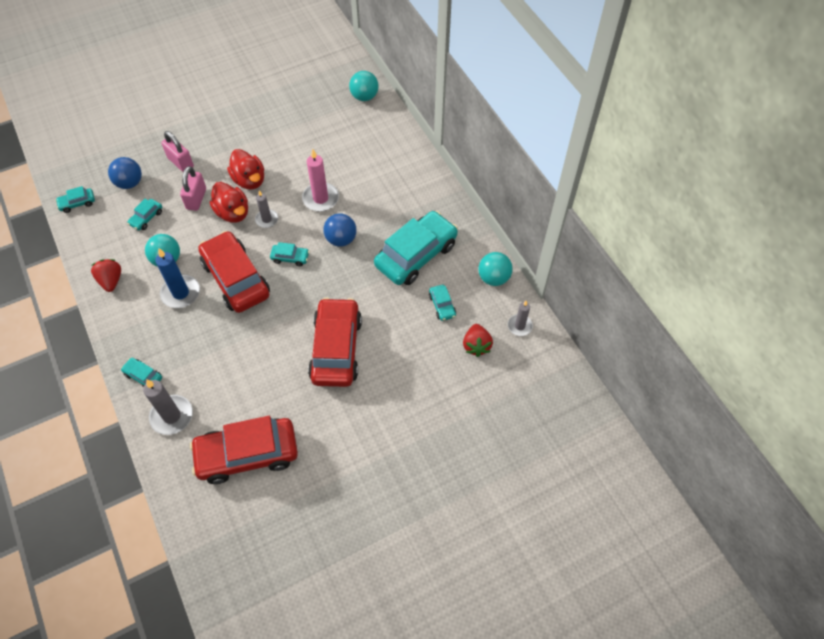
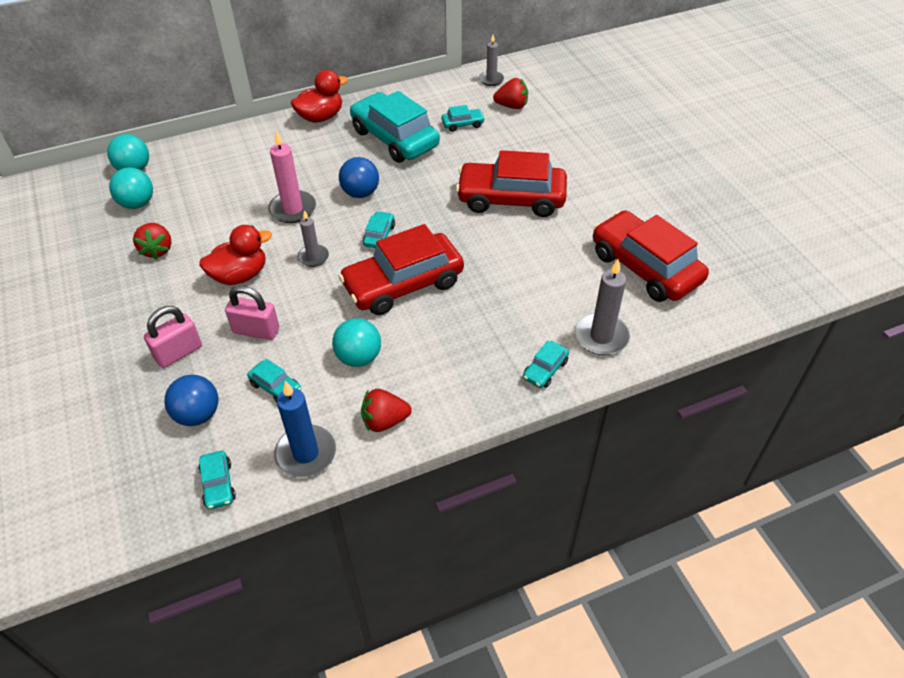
camera: 85 degrees left, 10 degrees down
(180, 293) = (418, 339): blue candle -> blue candle (306, 453)
(233, 213) = (293, 290): red duck -> red duck (321, 117)
(247, 454) = (645, 267): red car -> red car turned 150 degrees clockwise
(276, 130) = (157, 250): none -> red strawberry
(493, 278) = (433, 90): turquoise ball -> turquoise ball (137, 203)

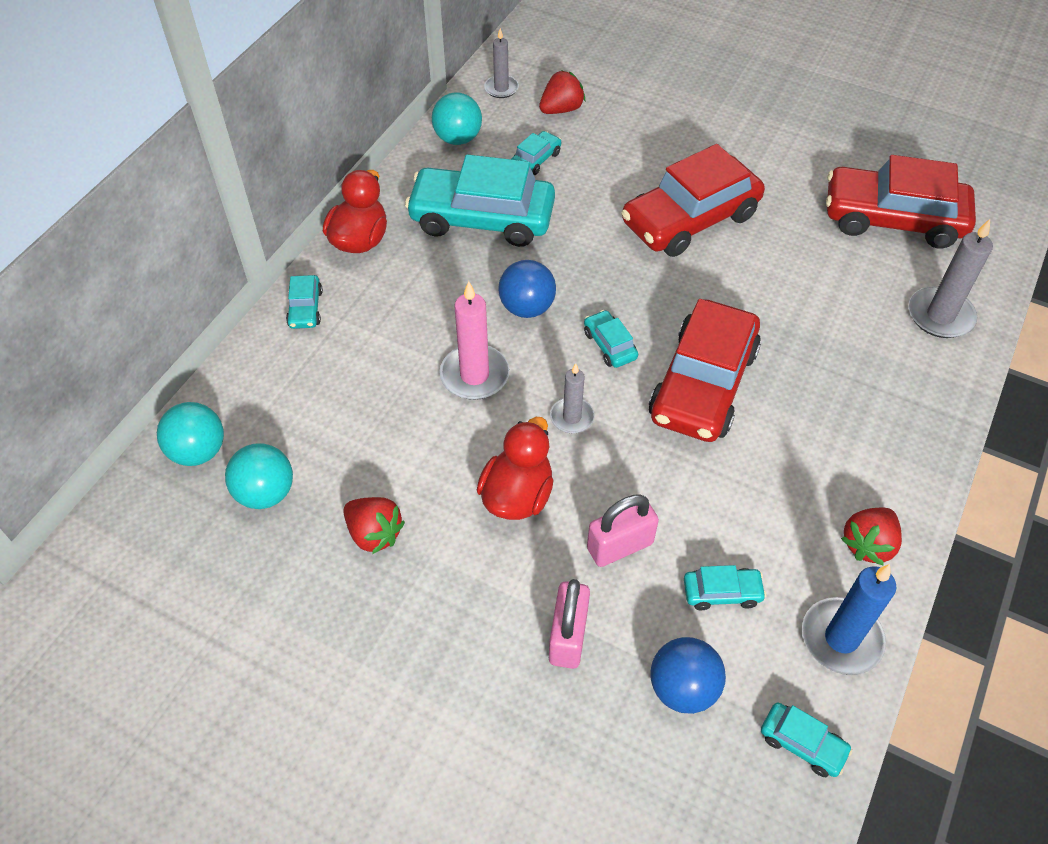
camera: 40 degrees left, 5 degrees up
(359, 357) = (761, 496): turquoise ball -> turquoise ball (458, 138)
(545, 369) = (935, 383): turquoise car -> turquoise car (305, 308)

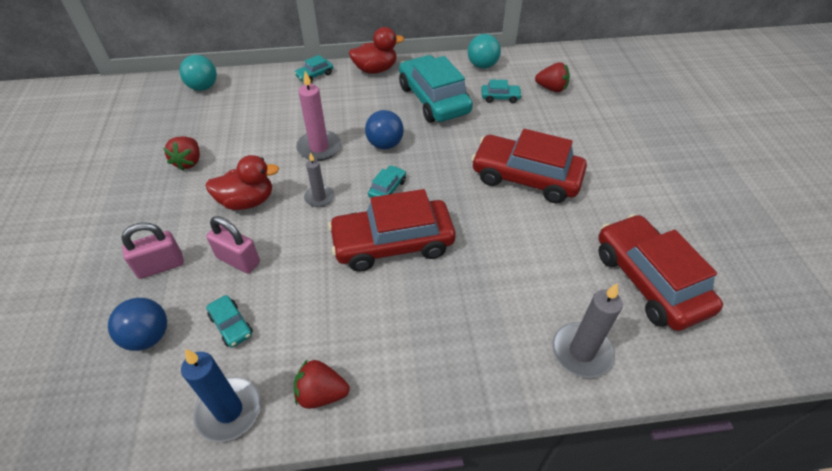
camera: 55 degrees right, 5 degrees down
(266, 493) = (192, 117): turquoise ball -> none
(501, 88) = (539, 62): grey candle -> none
(802, 743) = (131, 422): turquoise car -> none

